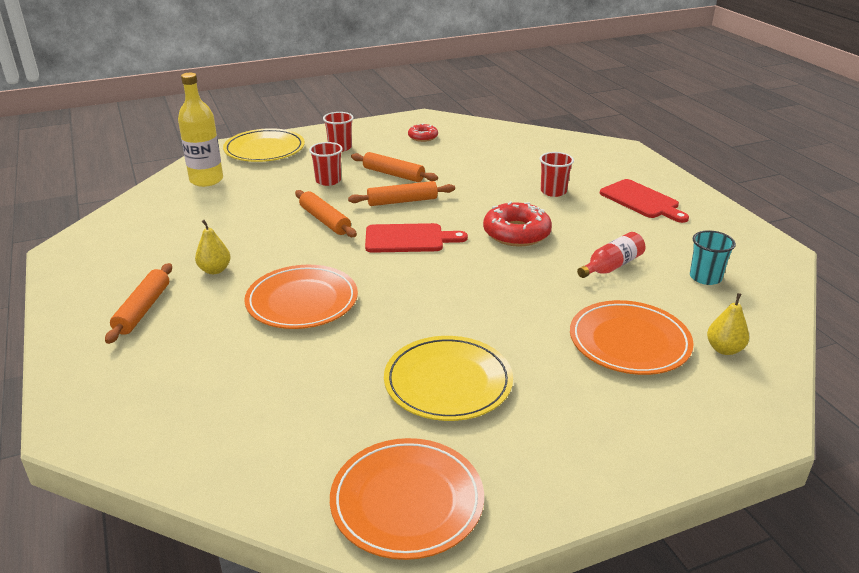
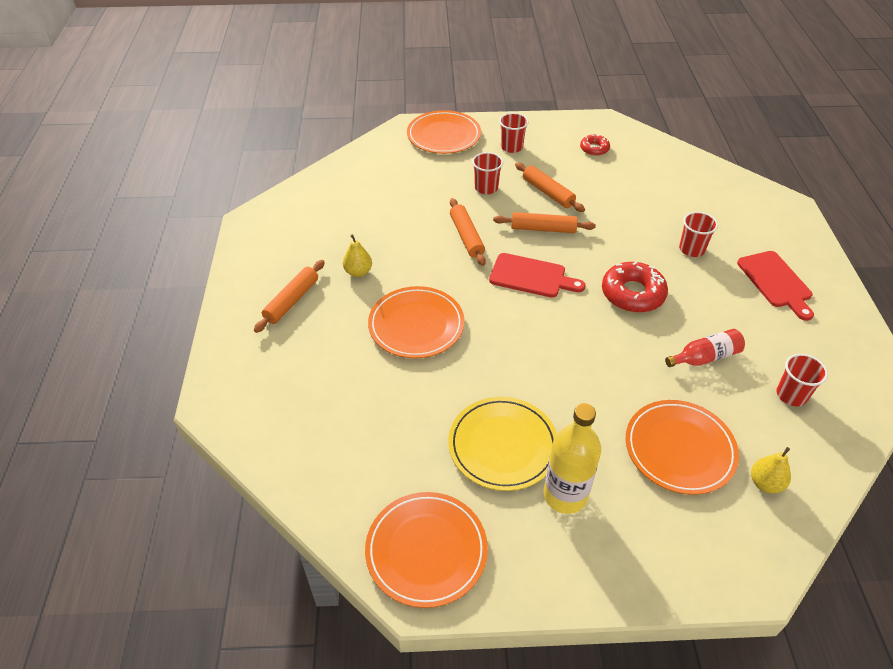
camera: 20 degrees right, 15 degrees up
(206, 180) = (382, 164): yellow bottle -> yellow bottle (565, 495)
(264, 149) = (444, 136): yellow plate -> orange plate
(705, 277) = (791, 395): turquoise cup -> red cup

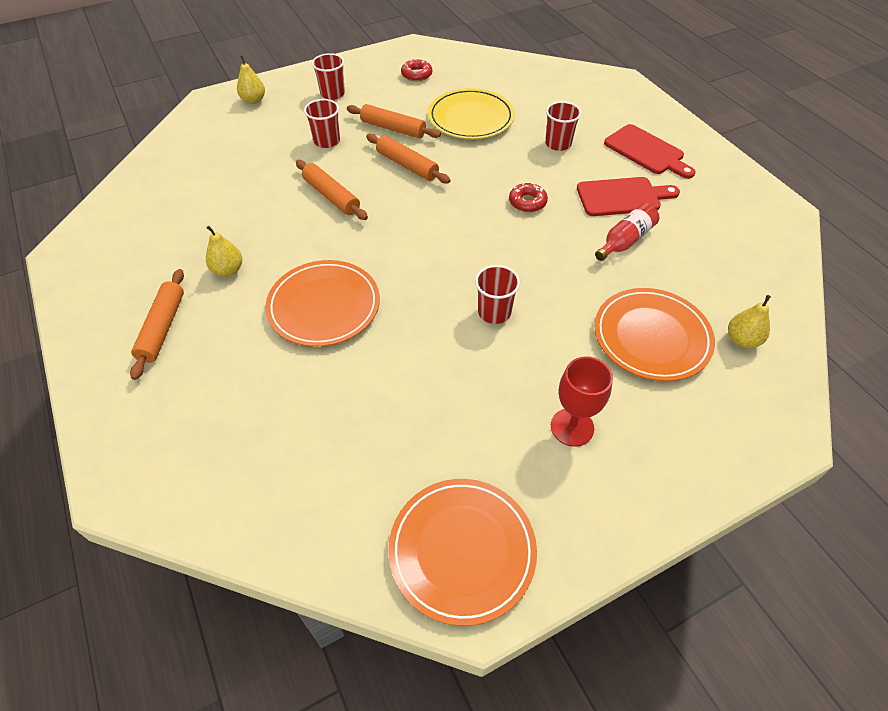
camera: 25 degrees left, 5 degrees up
(444, 136) = (253, 100): orange plate -> yellow pear
(503, 446) = (483, 401): yellow plate -> yellow plate (471, 118)
(531, 276) = (420, 216): red cutting board -> red cutting board (622, 197)
(543, 229) = (407, 165): orange rolling pin -> orange rolling pin turned 60 degrees clockwise
(565, 495) = (572, 427): yellow bottle -> red goblet
(632, 294) = (527, 202): red donut -> red donut, size x0.56
(791, 395) = (717, 249): red cup -> red cup (494, 312)

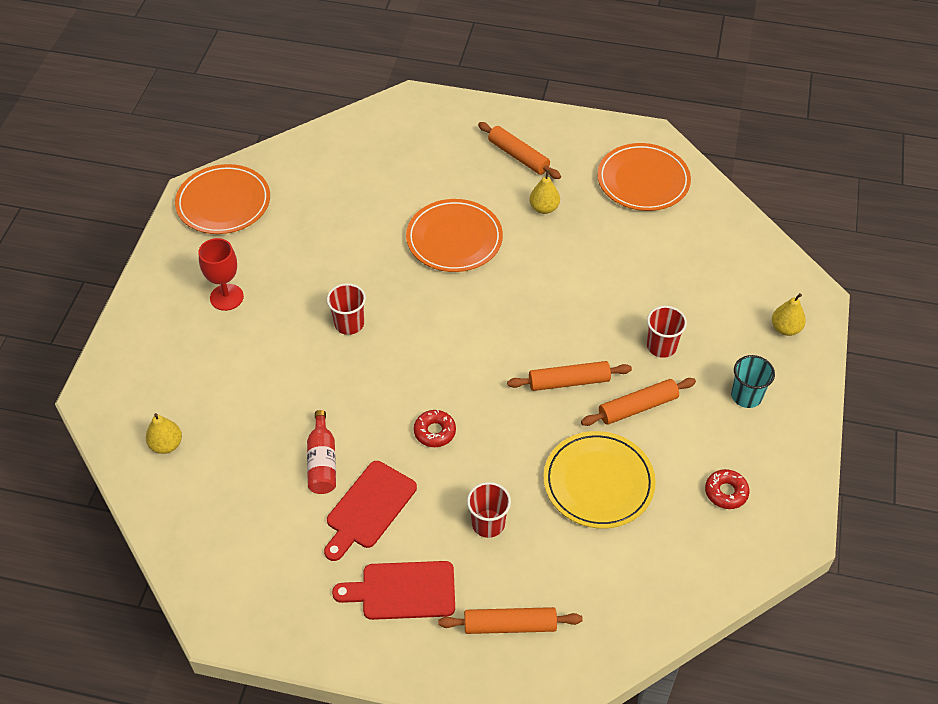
camera: 130 degrees right, 0 degrees up
(331, 196) = (575, 307): orange rolling pin -> orange rolling pin (510, 625)
(332, 94) = (746, 396): red cup -> turquoise cup
(651, 337) = (230, 394): orange plate -> orange plate (643, 181)

